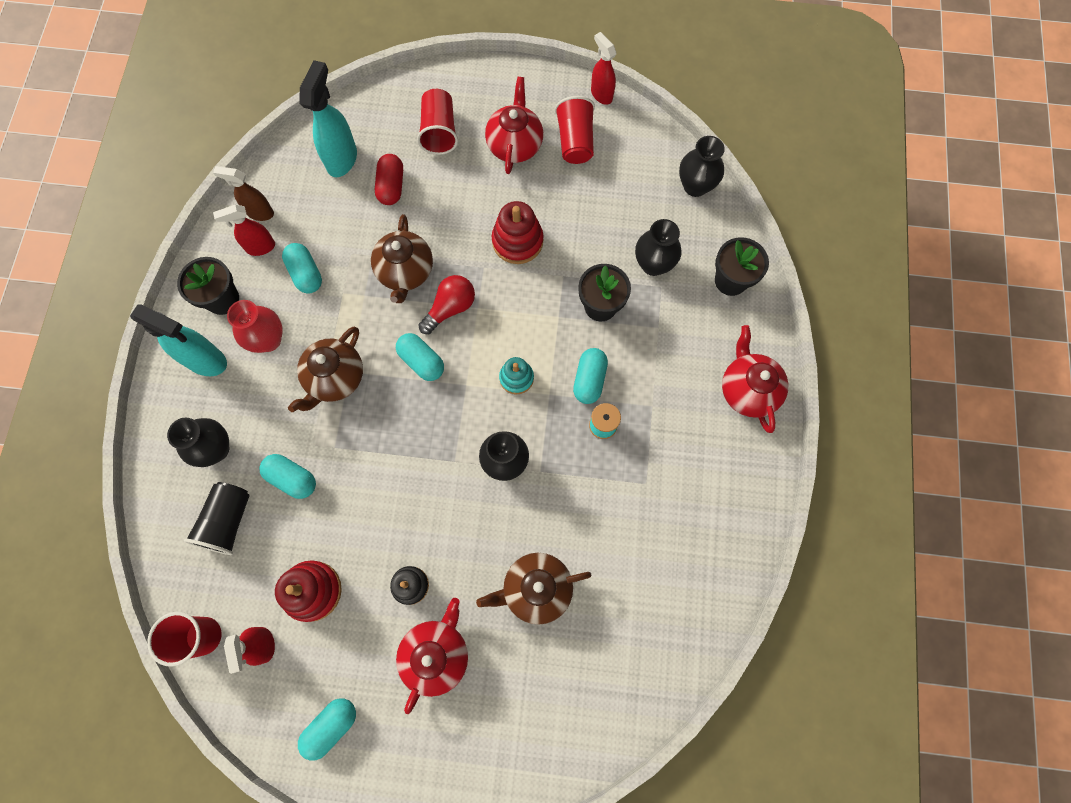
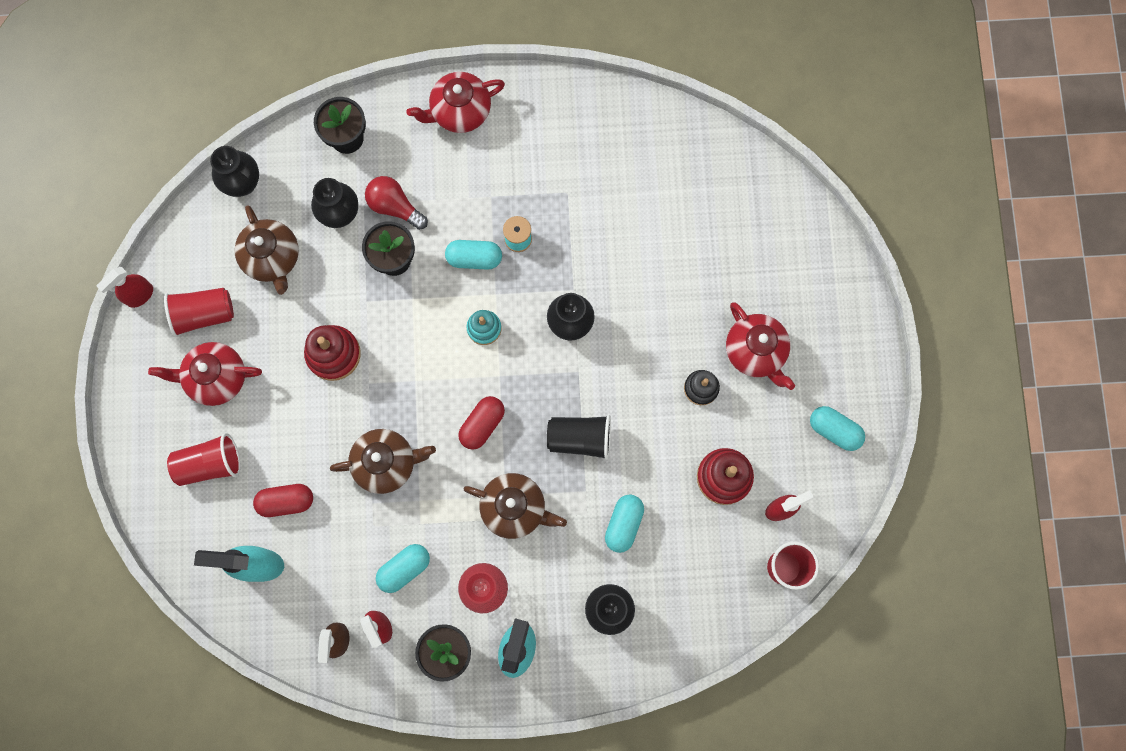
camera: 100 degrees left, 5 degrees up
(228, 521) = (676, 576): black cup -> black cup (580, 438)
(421, 361) = (482, 425): turquoise capsule -> red capsule
(436, 654) = (755, 352): red teapot -> red teapot turned 135 degrees counterclockwise
(450, 308) = (420, 408): red light bulb -> red light bulb (394, 206)
(536, 589) = (682, 275): brown teapot -> brown teapot (272, 258)

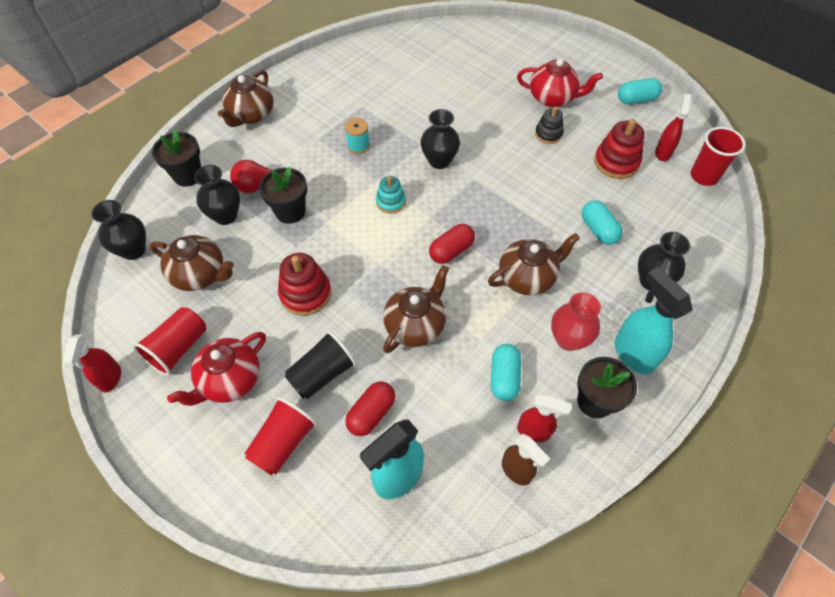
camera: 45 degrees left, 20 degrees down
(459, 111) = (251, 115): red teapot -> brown teapot
(474, 258) = (342, 173): turquoise capsule -> none
(482, 425) = (451, 251): red capsule -> red capsule turned 60 degrees clockwise
(580, 438) = (517, 209): black cup -> black cup (322, 374)

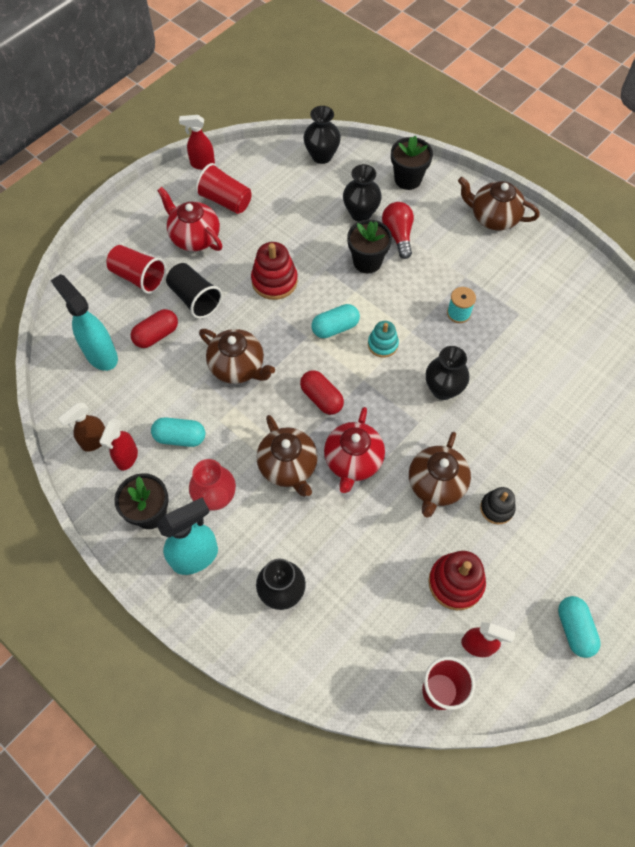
camera: 90 degrees right, 5 degrees up
(200, 275) = (296, 204): brown teapot -> brown teapot (435, 485)
(371, 413) = (156, 335): red capsule -> red capsule turned 75 degrees counterclockwise
(553, 98) = (561, 520): red teapot -> red teapot (353, 461)
(598, 230) = (351, 546): turquoise capsule -> turquoise capsule (335, 328)

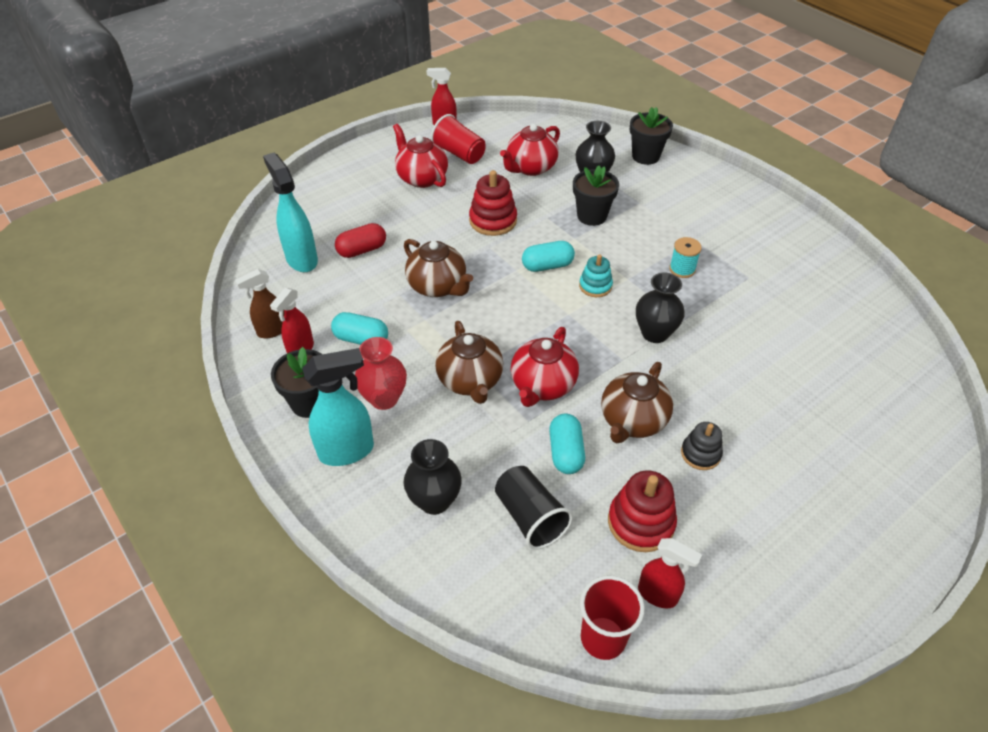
camera: 10 degrees right, 15 degrees down
(139, 277) = (358, 202): red cup -> none
(195, 299) = (409, 225): black cup -> black cup (530, 517)
(298, 209) = (530, 168): none -> red teapot
(321, 156) = (562, 130): black vase -> none
(321, 398) = (520, 324): red capsule -> none
(398, 235) = (628, 198): red light bulb -> none
(493, 217) = (730, 195): brown teapot -> none
(574, 629) = (782, 596): turquoise capsule -> turquoise capsule (566, 452)

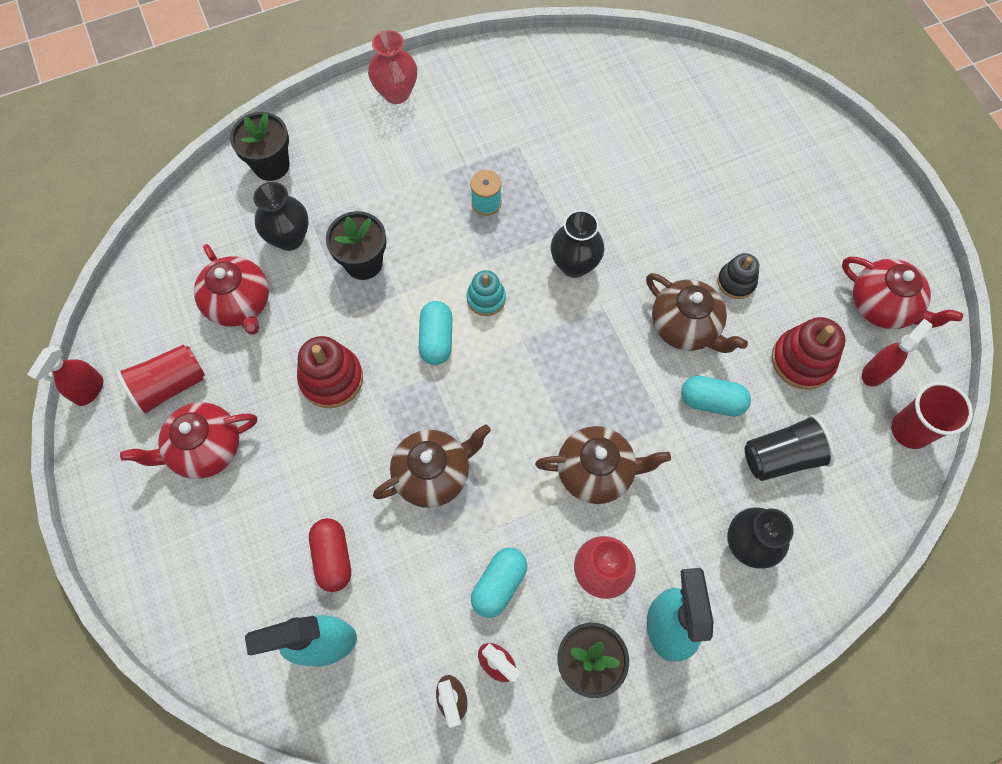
camera: 75 degrees left, 20 degrees up
(542, 385) = (620, 398): red teapot -> red teapot (882, 306)
(749, 201) = (396, 93): none -> red vase

